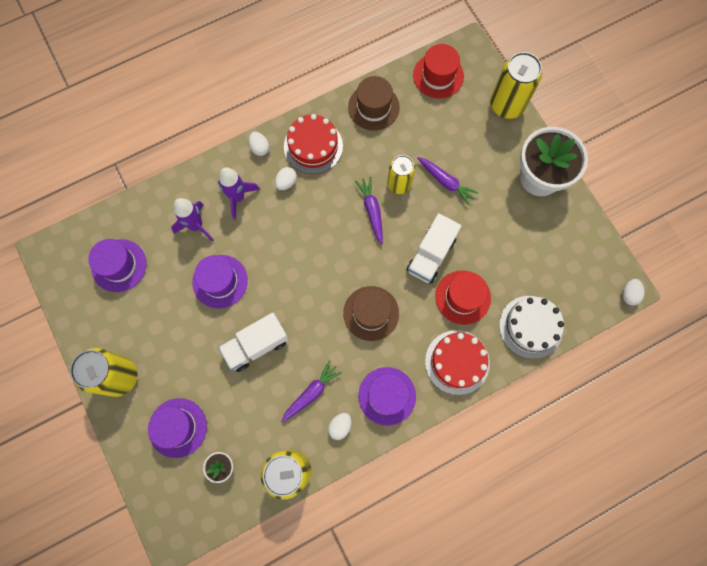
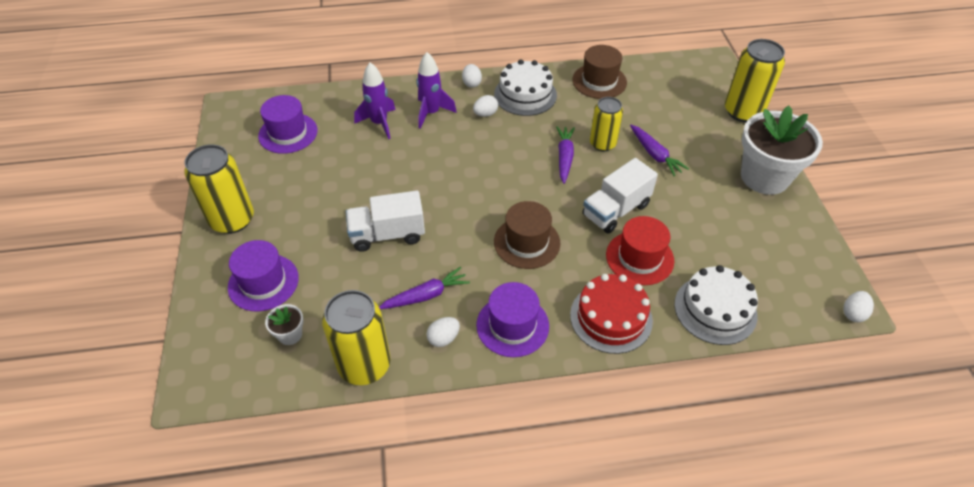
camera: 20 degrees right, 25 degrees down
(220, 281) = (378, 171): purple hat -> none
(313, 146) = (525, 94): red cake -> white cake
(438, 76) = (675, 74): red hat -> none

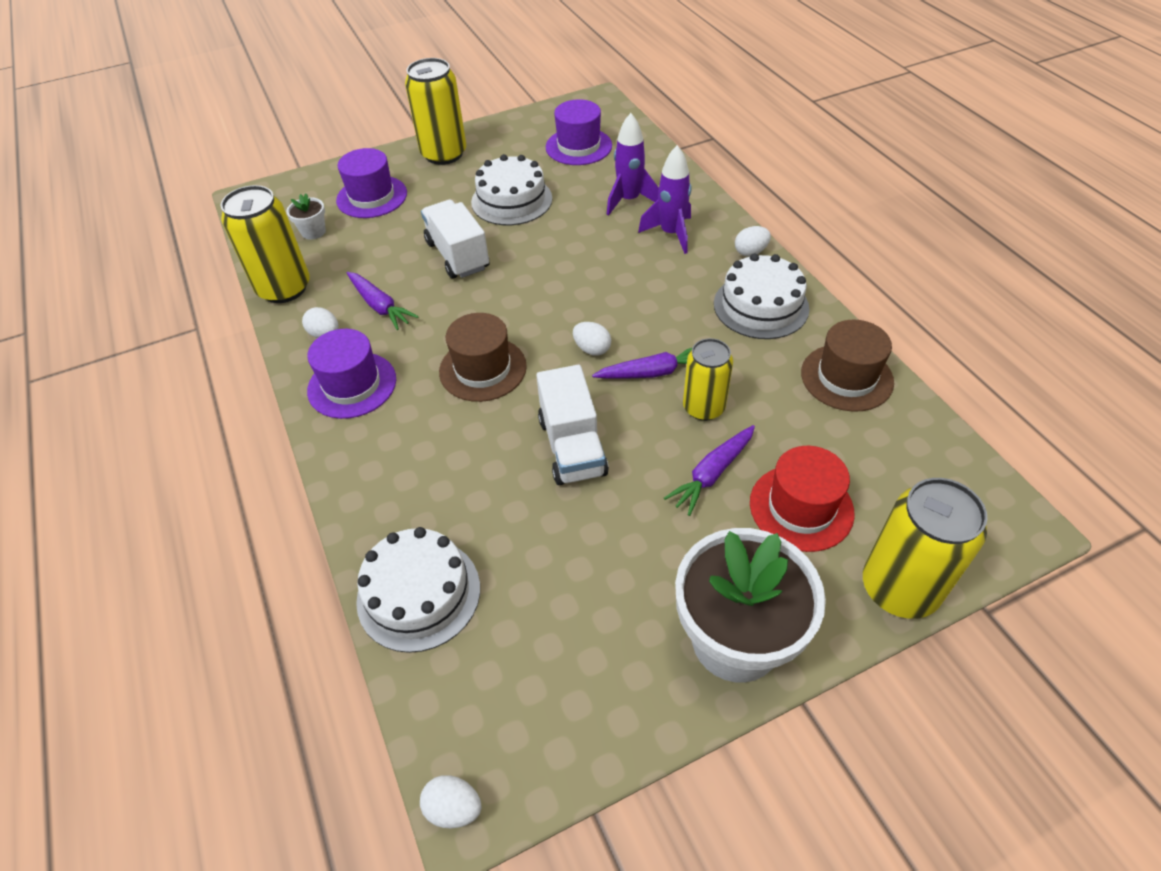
camera: 75 degrees right, 0 degrees up
(334, 188) = (511, 200): none -> white cake
(485, 114) = (697, 279): white egg -> white egg (592, 349)
(611, 317) = (381, 474): red cake -> none
(616, 210) = (572, 447): white truck -> white truck turned 135 degrees counterclockwise
(639, 258) = (491, 488): red hat -> red hat (801, 507)

